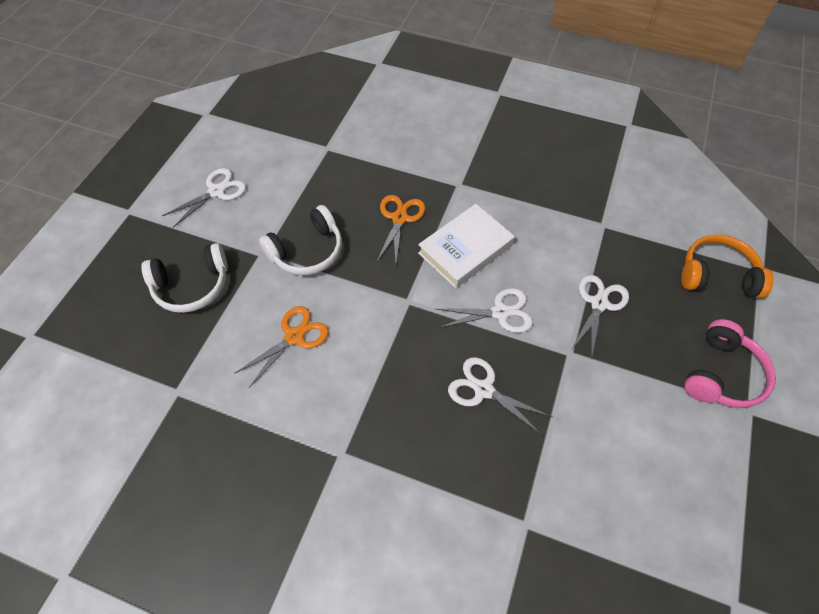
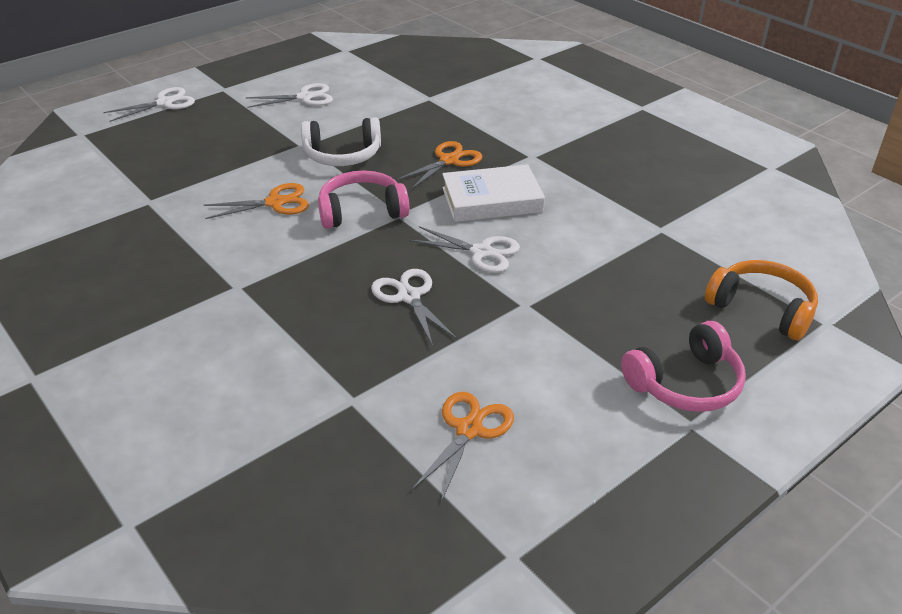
camera: 30 degrees right, 20 degrees down
(192, 286) = (226, 146): white headphones -> none
(375, 311) = (362, 211): none -> pink headphones
(599, 303) = (595, 282): white scissors -> white scissors (165, 103)
(624, 502) = (469, 429): none -> orange scissors

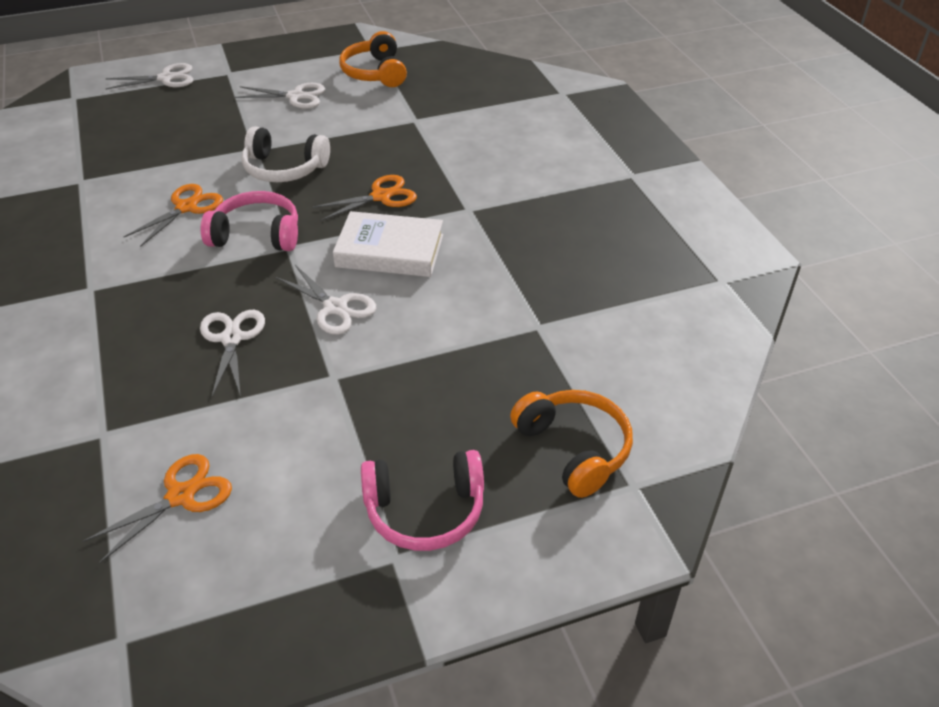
camera: 20 degrees right, 5 degrees up
(276, 202) = (186, 207): orange scissors -> orange scissors turned 60 degrees counterclockwise
(362, 68) = (375, 73): none -> orange headphones

